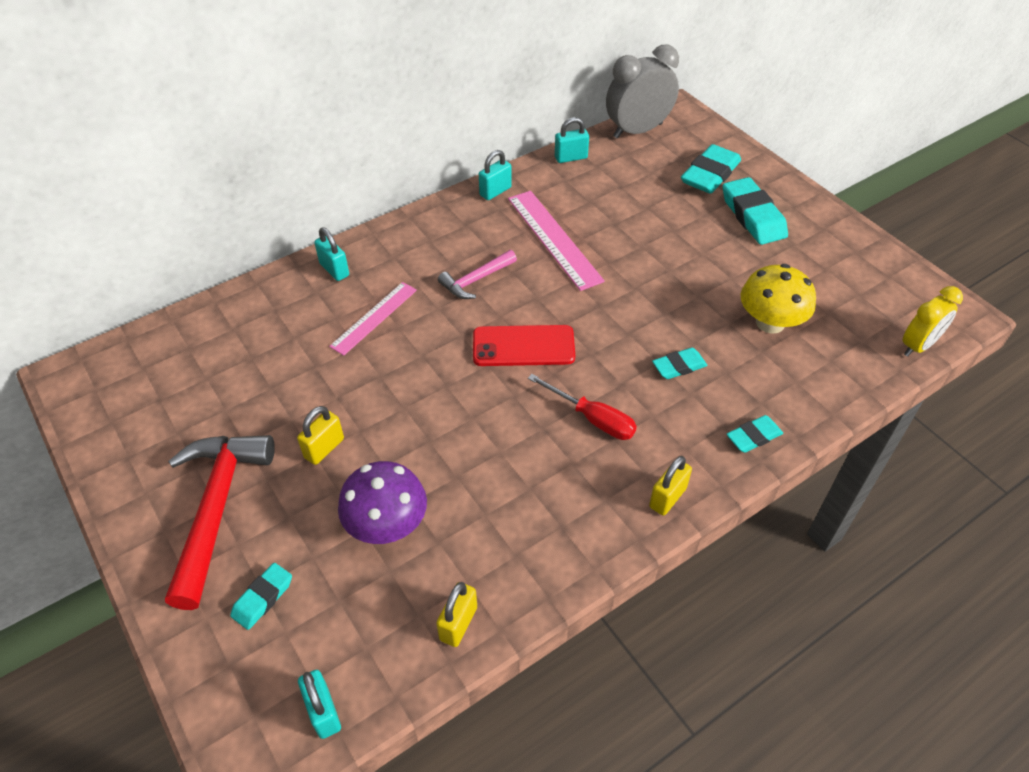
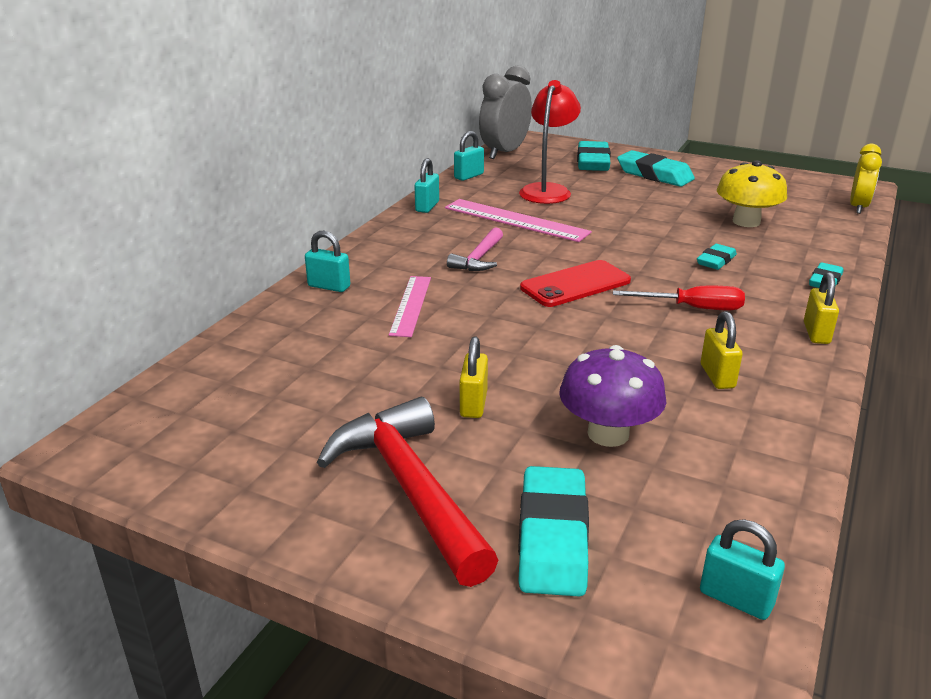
camera: 30 degrees left, 20 degrees down
(263, 598) = (553, 538): turquoise eraser -> turquoise eraser, size x1.75
(458, 623) = (768, 475): yellow padlock -> yellow padlock (717, 376)
(623, 204) = (547, 190): none -> red lamp

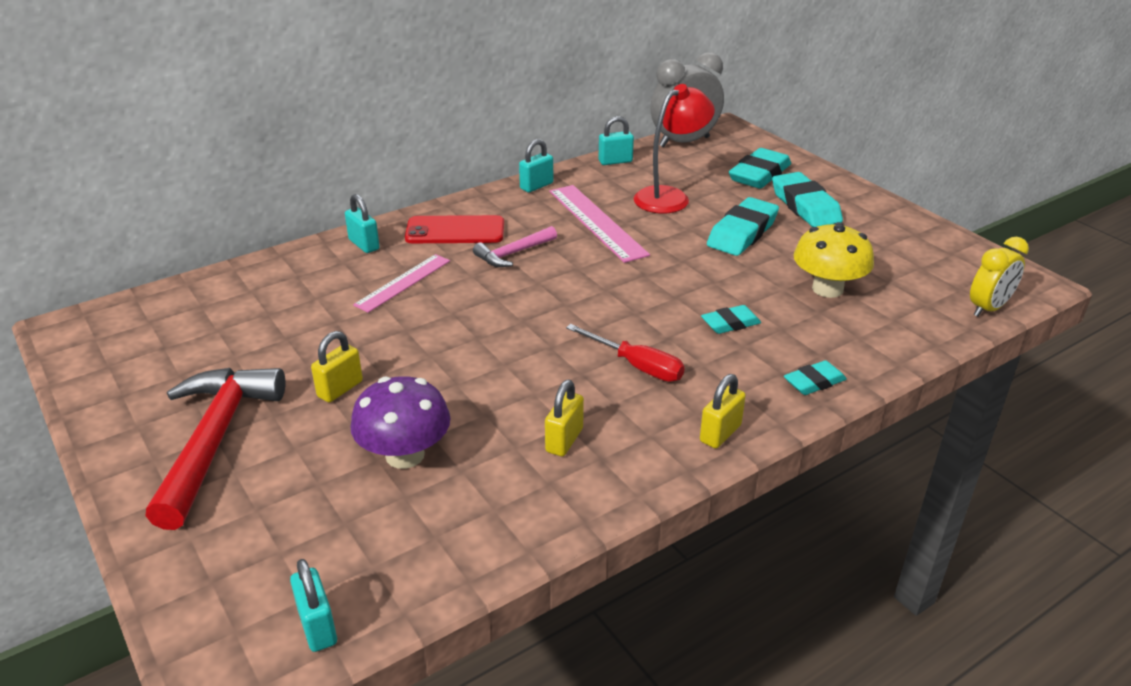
camera: 30 degrees right, 5 degrees up
(553, 538) = (258, 520): turquoise eraser -> turquoise eraser (742, 233)
(575, 284) = (562, 306): red phone -> red phone (455, 231)

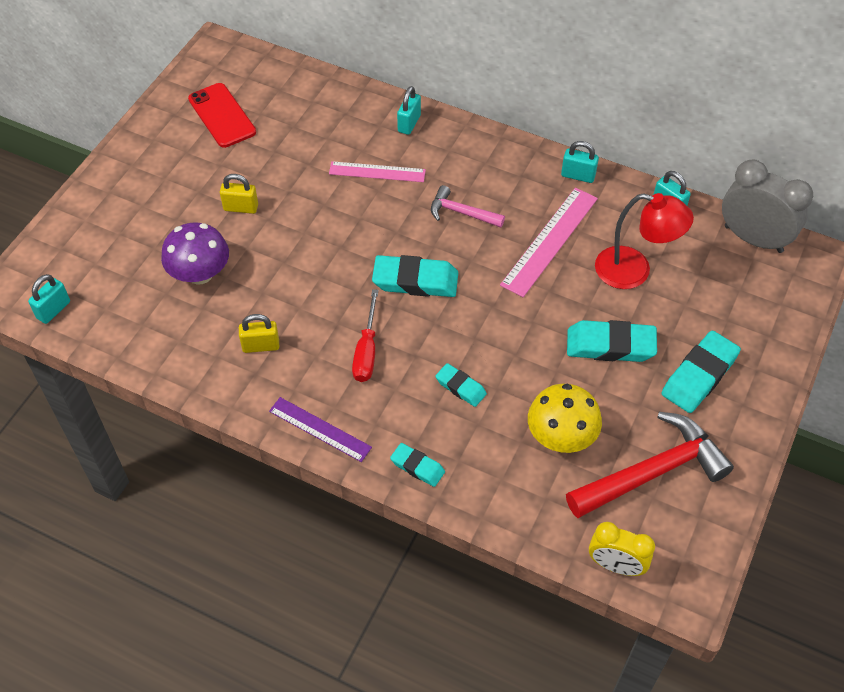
camera: 60 degrees right, 20 degrees up
(215, 440) = (161, 180): red hammer -> red hammer (652, 472)
(455, 231) = (467, 163): red phone -> red phone (222, 115)
(720, 433) = (320, 429): yellow padlock -> purple ruler
(759, 175) = (734, 320): turquoise eraser -> turquoise eraser (415, 281)

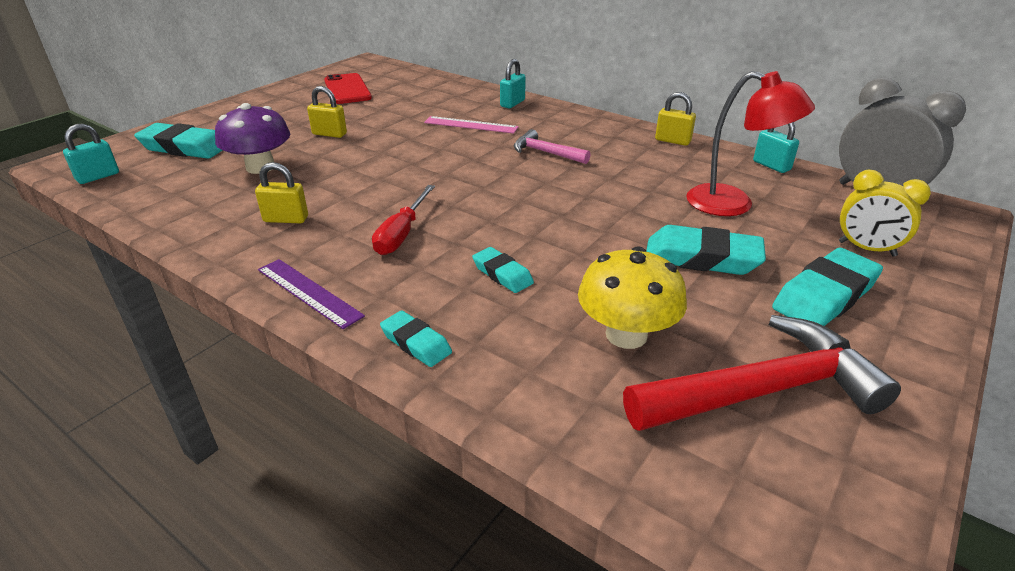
camera: 10 degrees right, 20 degrees down
(415, 281) = (480, 190): turquoise eraser -> turquoise eraser (184, 148)
(549, 241) = (636, 177): pink ruler -> none
(578, 175) = (672, 141): turquoise padlock -> yellow padlock
(615, 565) = (700, 513): yellow clock -> yellow clock (866, 249)

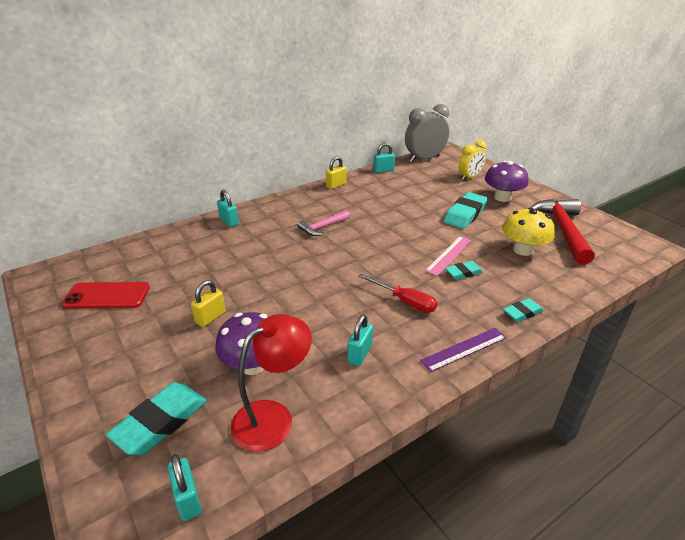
camera: 70 degrees left, 0 degrees up
(286, 219) = (360, 354): yellow padlock -> turquoise padlock
(471, 125) = (253, 246): pink ruler -> pink ruler (449, 255)
(733, 204) = (418, 192): red lamp -> red lamp (273, 417)
(825, 296) = (502, 197): turquoise eraser -> purple mushroom

